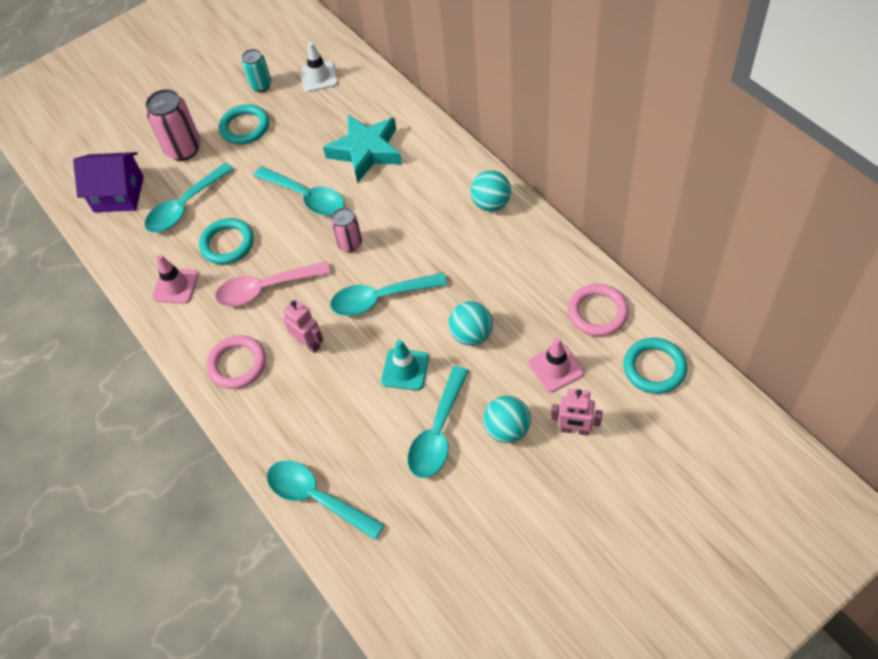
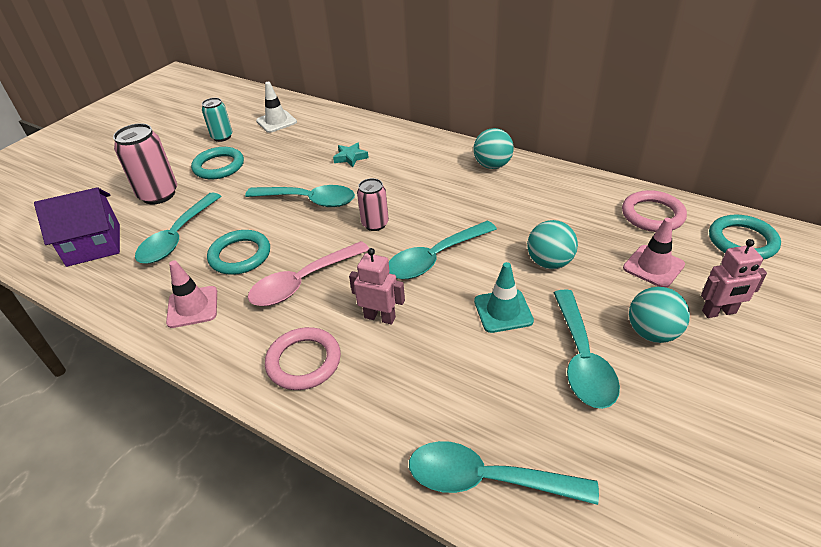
camera: 25 degrees left, 15 degrees down
(366, 151) = (350, 157): turquoise star -> turquoise star, size x0.45

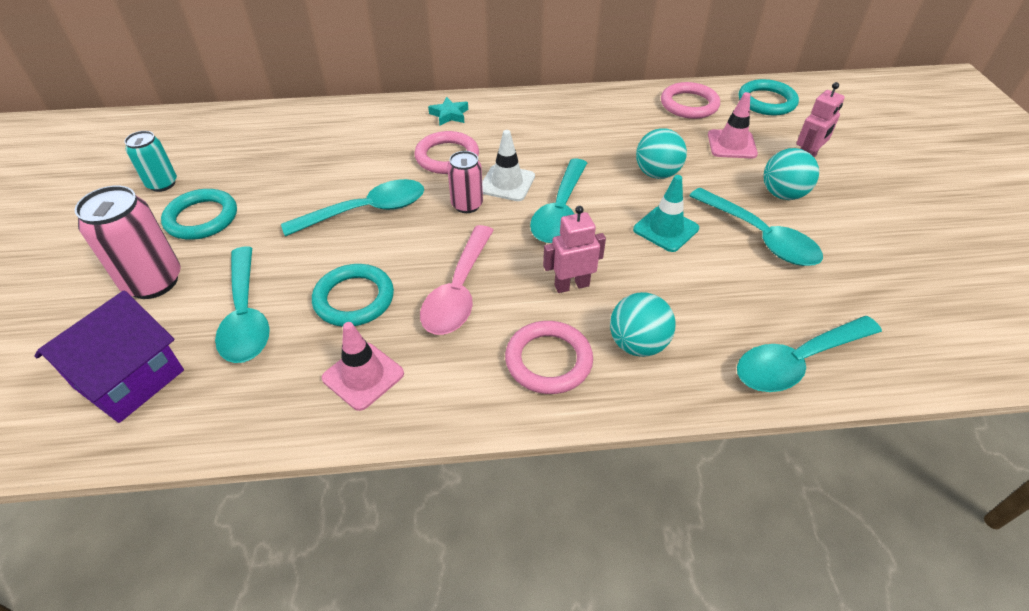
camera: 40 degrees left, 5 degrees up
(276, 121) = (219, 143): white traffic cone -> white traffic cone (507, 183)
(350, 157) = (361, 150): turquoise star -> turquoise star (449, 115)
(400, 183) = (447, 157): none -> pink ring
(492, 165) = (517, 109): turquoise ball -> turquoise ball (637, 344)

